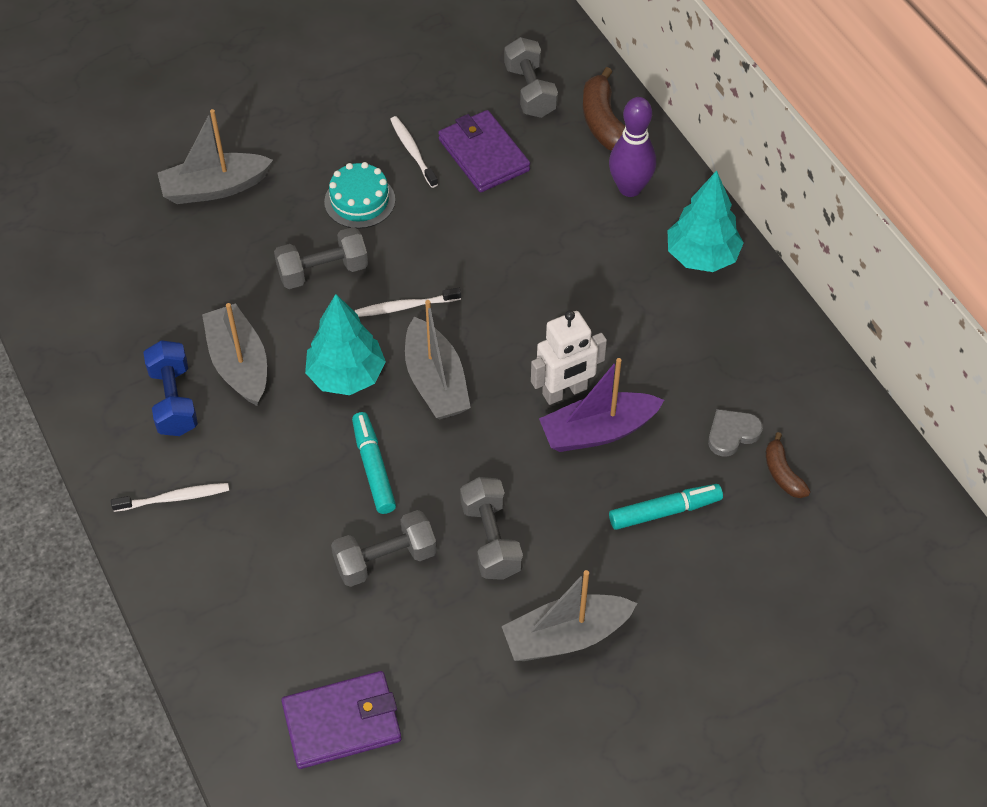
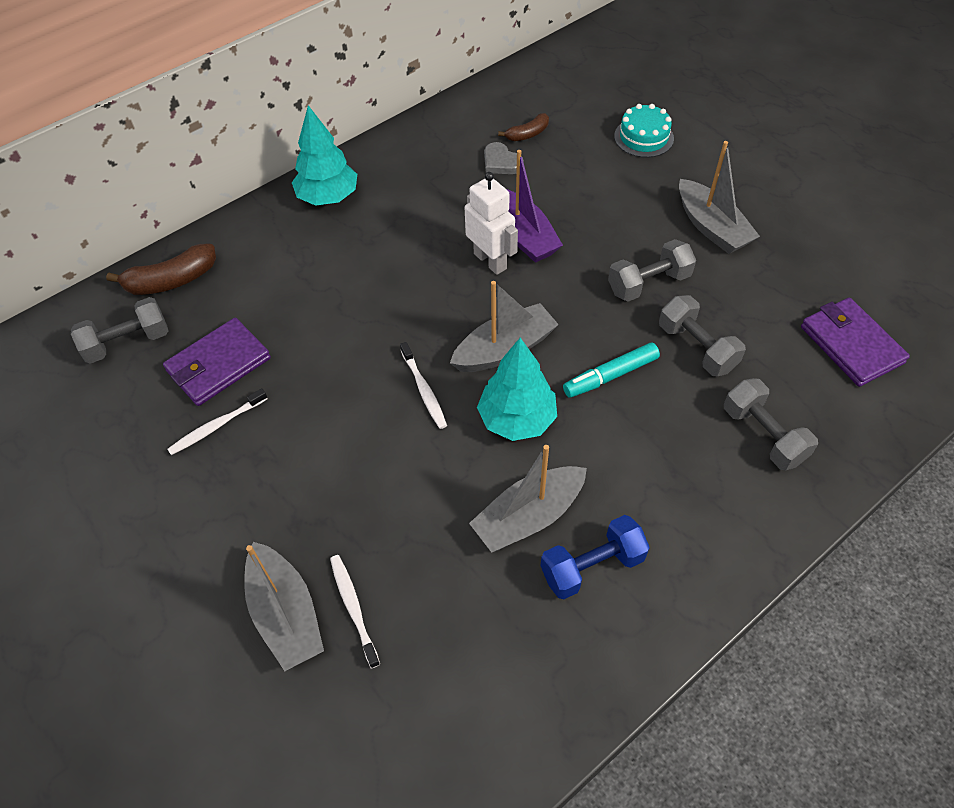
camera: 100 degrees left, 0 degrees up
(174, 498) = (704, 530): white toothbrush -> white toothbrush (353, 607)
(323, 271) = (392, 470): grey dumbbell -> grey dumbbell (763, 435)
(359, 201) = (291, 459): turquoise cake -> turquoise cake (643, 137)
(630, 188) = (254, 251): purple bowling pin -> none
(665, 511) = (583, 189): turquoise marker -> none

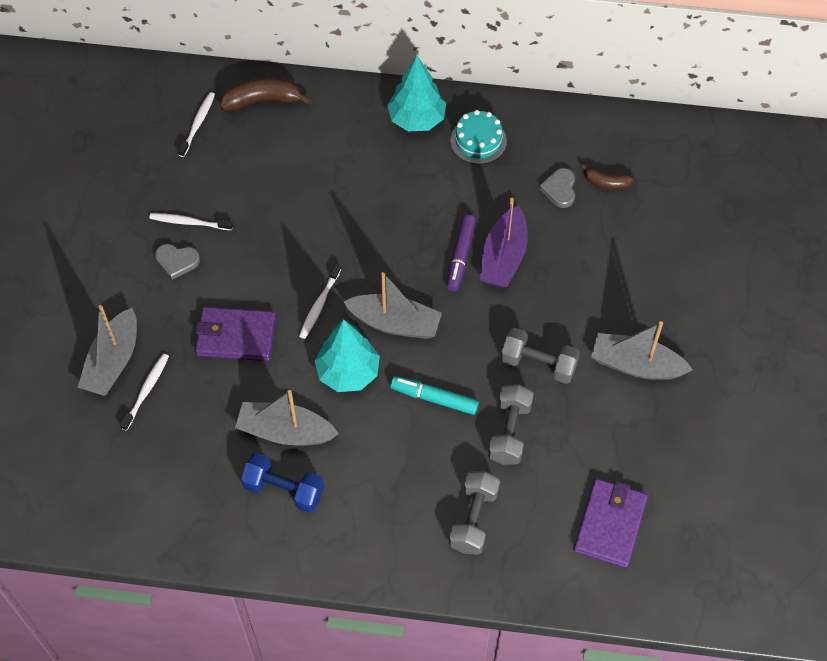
camera: 45 degrees right, 5 degrees up
(127, 342) = (198, 124): grey dumbbell -> white toothbrush
(172, 280) = (262, 101): brown banana -> brown banana turned 150 degrees clockwise
(218, 365) = (229, 184): purple wallet -> purple wallet (236, 336)
(244, 468) = (177, 261): none -> grey heart
(490, 261) = (460, 256): white robot -> purple marker
(643, 137) = (686, 257): turquoise cake -> turquoise cake (478, 141)
(711, 227) = (636, 365): grey boat -> grey boat turned 90 degrees clockwise

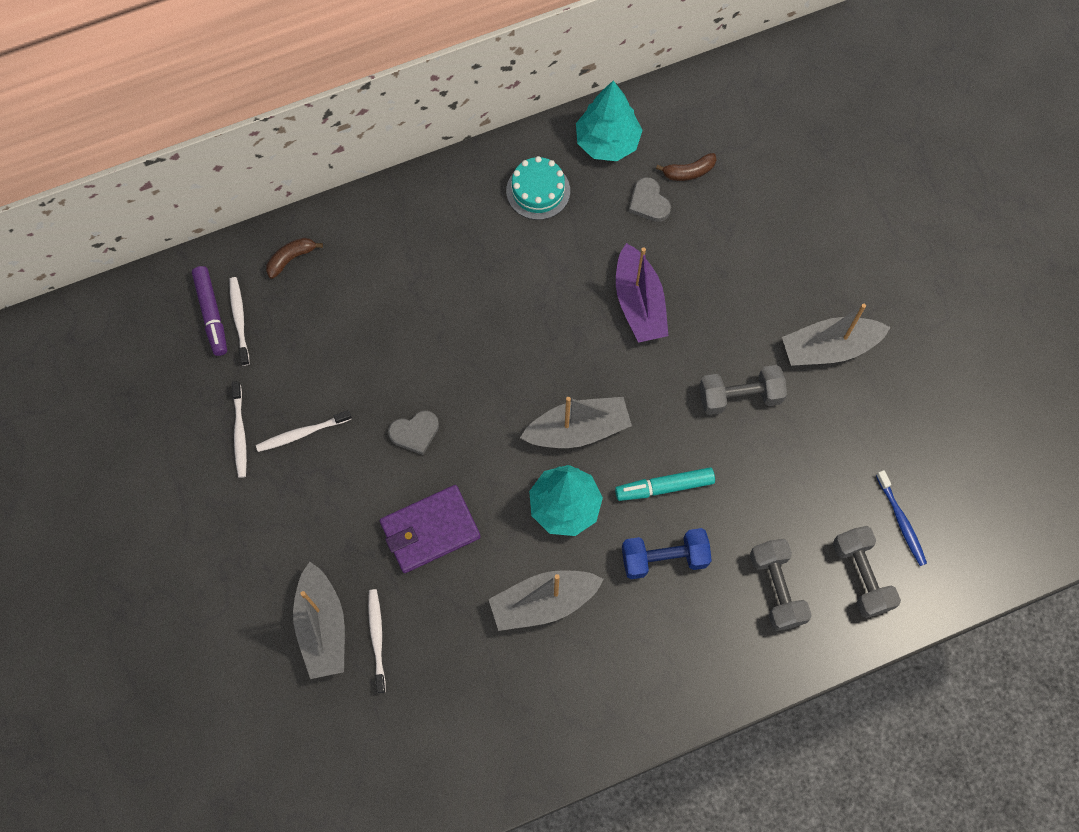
camera: 30 degrees left, 10 degrees up
(177, 261) = (317, 483): grey heart -> grey heart (415, 433)
(262, 101) = (291, 259): brown banana -> brown banana, size x0.60
(284, 489) = (580, 663): blue dumbbell -> blue dumbbell (664, 558)
(319, 305) = (492, 451): white toothbrush -> white toothbrush (240, 433)
(416, 119) = (462, 198): turquoise tree -> turquoise tree (607, 142)
(460, 256) = (597, 325): purple marker -> purple marker (211, 314)
(509, 432) = (755, 481): grey dumbbell -> grey dumbbell (861, 576)
(610, 524) = (901, 522): purple wallet -> blue toothbrush

